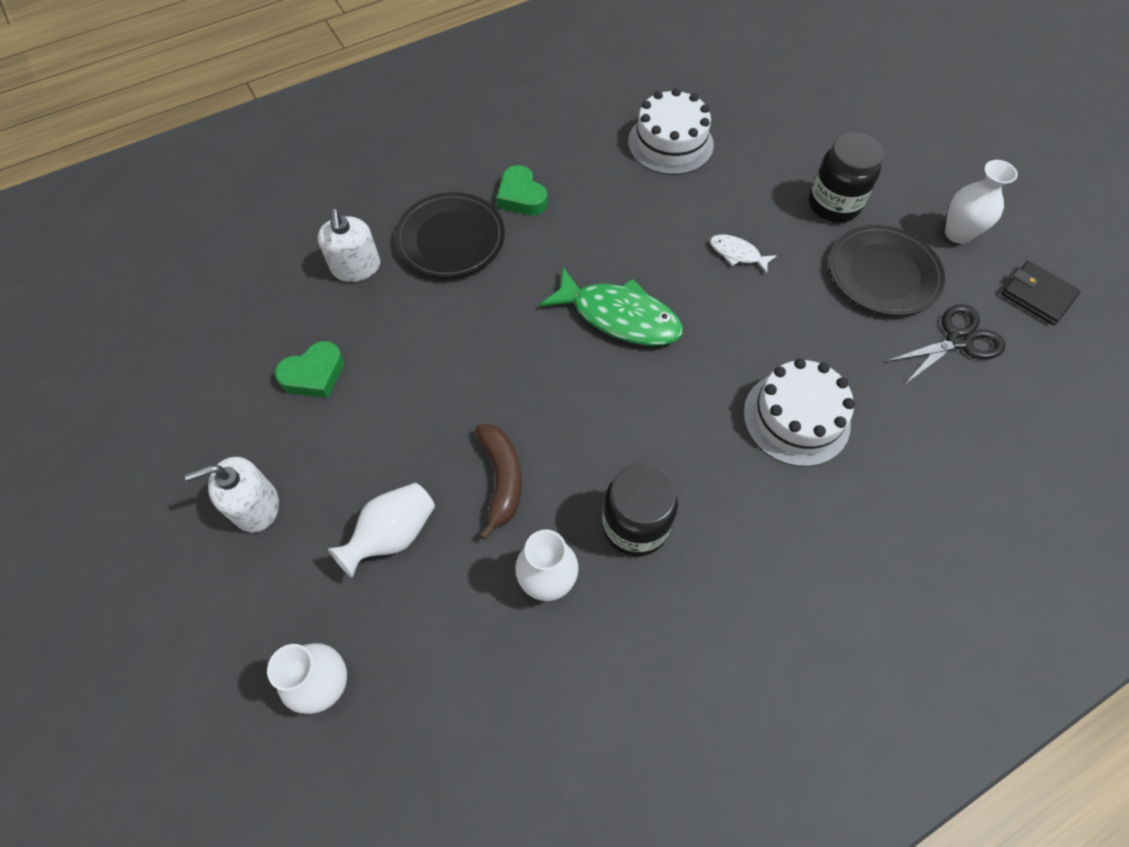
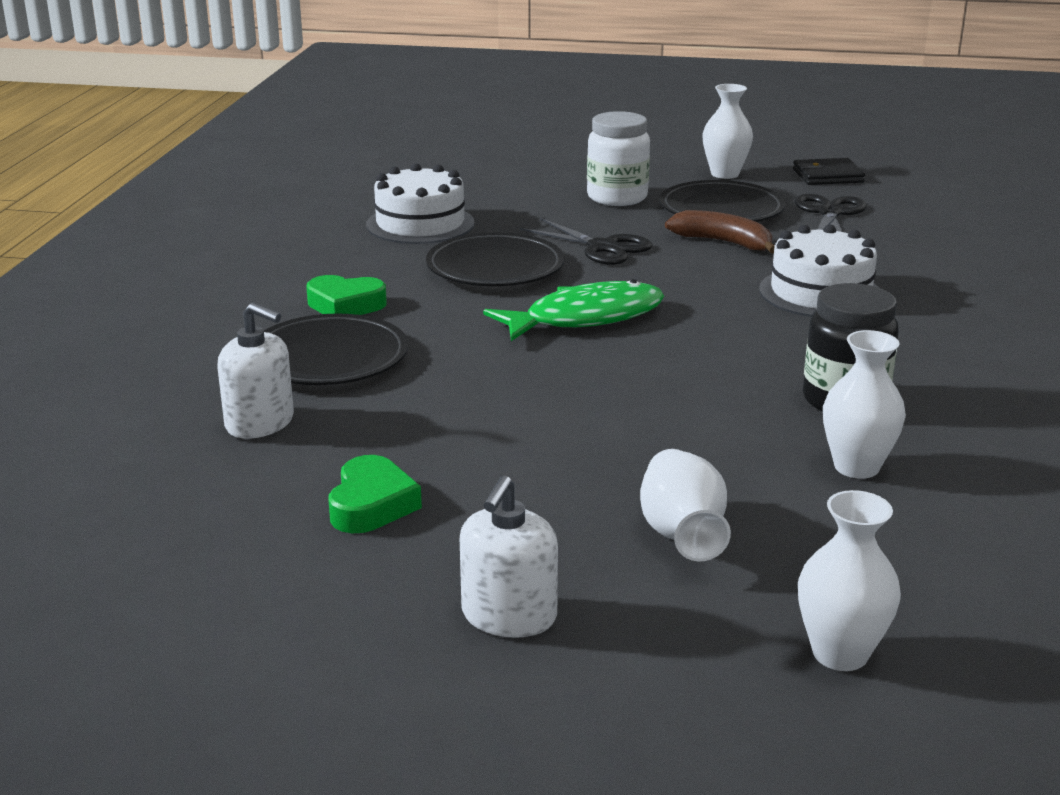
camera: 50 degrees left, 35 degrees down
(501, 480) = (696, 446): brown banana -> brown banana (723, 242)
(645, 224) = (495, 268): none -> black plate
(737, 254) = (602, 247): white fish -> black scissors
(833, 205) = (617, 197): black jar -> white jar

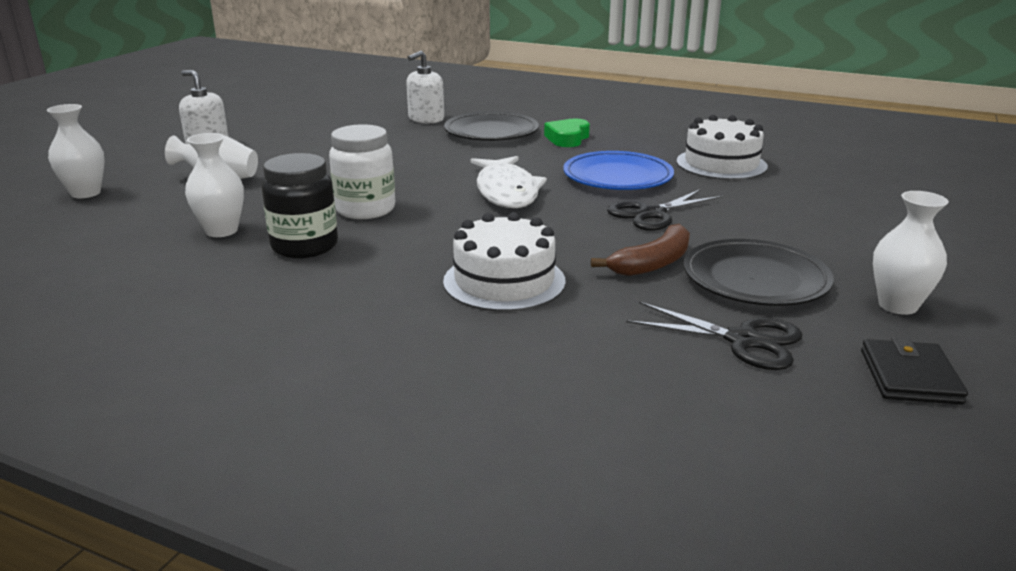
camera: 105 degrees right, 0 degrees up
(371, 504) = (324, 132): green heart -> none
(495, 268) = (617, 177): black plate -> blue plate
(586, 318) = (506, 192): green fish -> white fish
(617, 197) = (795, 237): white jar -> white jar (365, 209)

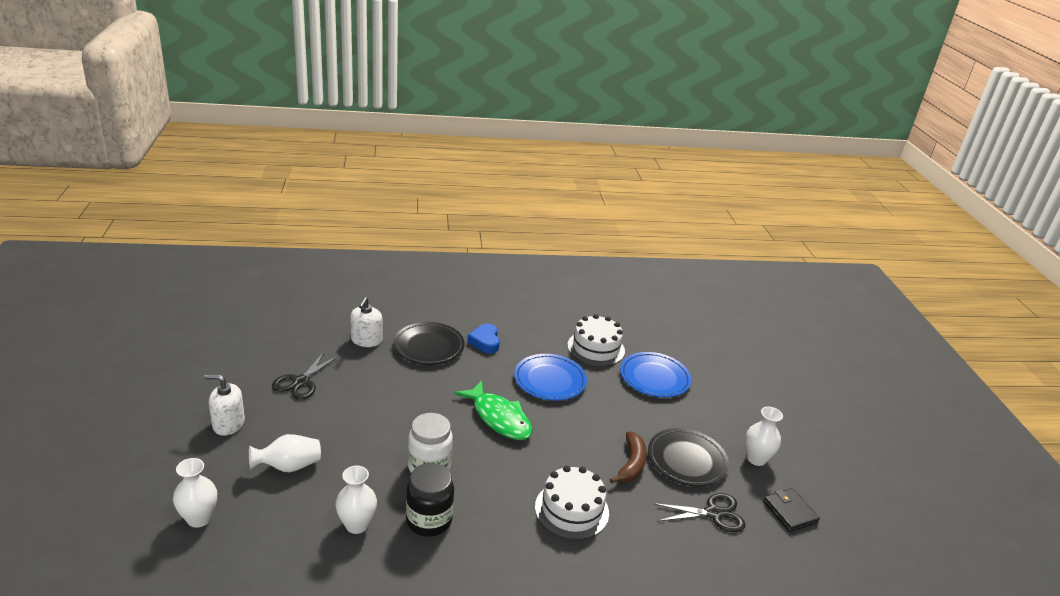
camera: 35 degrees left, 5 degrees up
(506, 192) = (499, 418): white fish -> green fish
(567, 138) = (485, 342): green heart -> blue heart
(652, 214) = (597, 415): black scissors -> black scissors (301, 382)
(788, 200) = (654, 378): none -> blue plate

